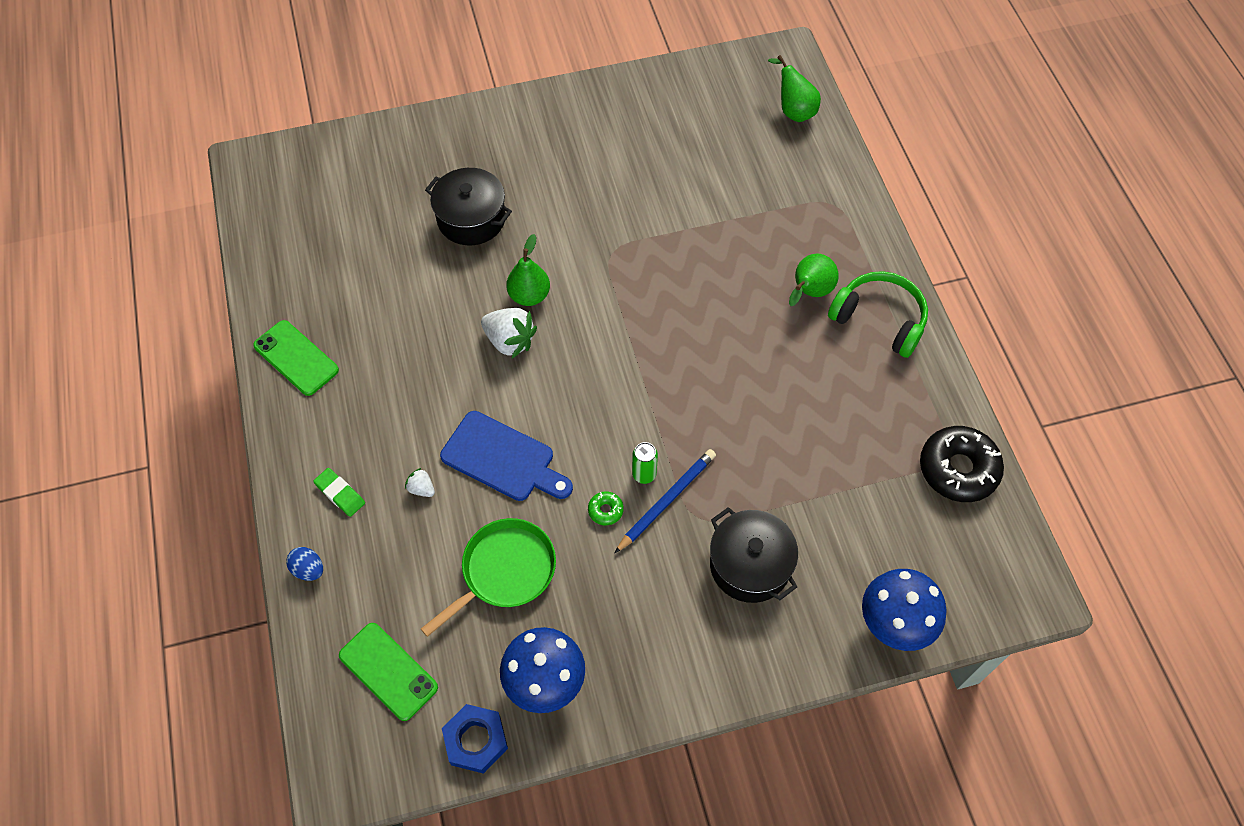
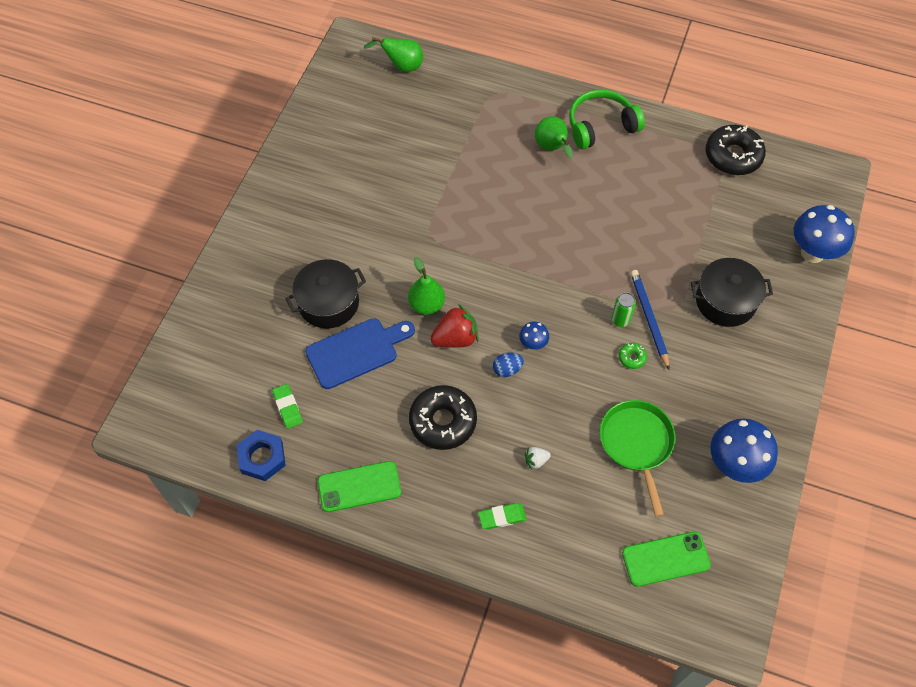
camera: 55 degrees left, 0 degrees up
(308, 569) = (550, 571): blue egg -> blue egg (507, 369)
(339, 255) = (288, 407): none -> green eraser
(410, 384) = (443, 421): none -> black donut
(476, 740) = (750, 530): blue nut -> blue nut (262, 458)
(502, 459) = (548, 396): blue cutting board -> blue cutting board (356, 352)
(510, 341) = (455, 338): white strawberry -> red strawberry
(553, 411) = (533, 344): none -> blue mushroom

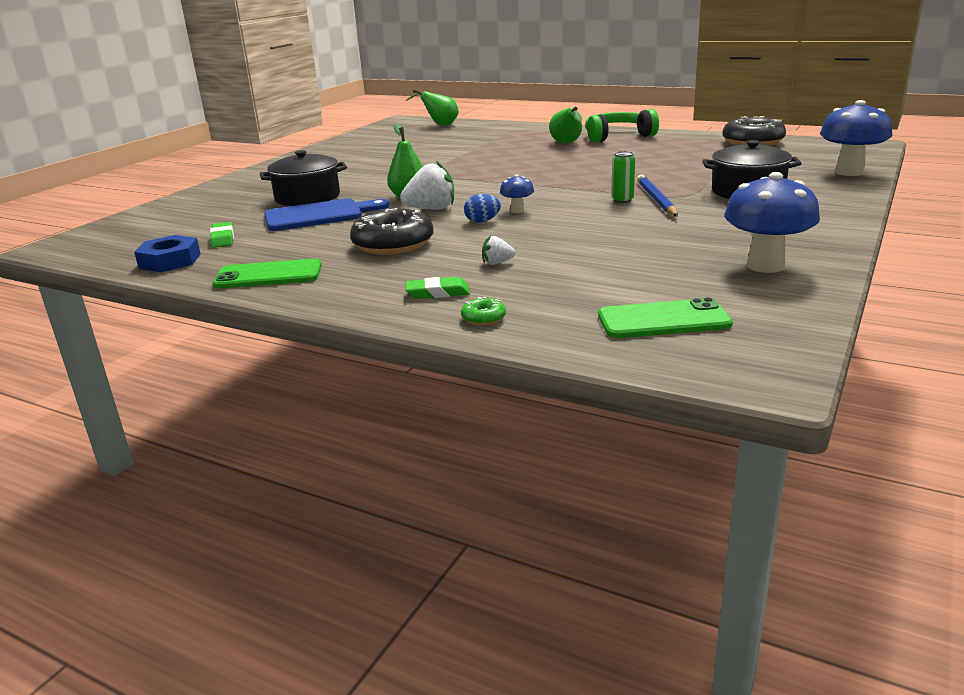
camera: 10 degrees right, 35 degrees down
(455, 338) = (431, 209): red strawberry -> white strawberry
(632, 358) = (633, 215): green donut -> green donut (483, 318)
(637, 444) = (631, 255): green pan -> none

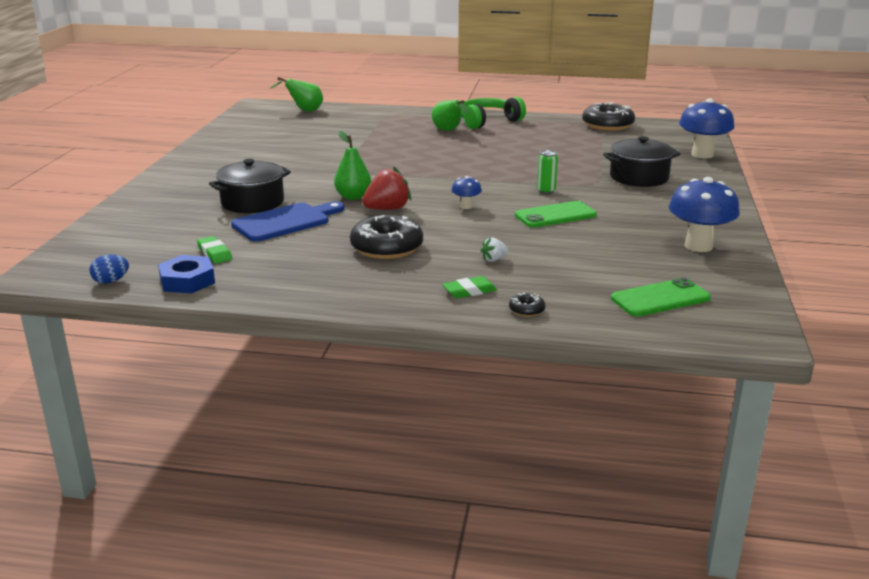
camera: 20 degrees left, 0 degrees up
(268, 275) = (302, 287): green phone -> green phone (555, 215)
(431, 209) = (387, 209): white strawberry -> red strawberry
(482, 221) = (445, 219): blue egg -> blue egg (111, 281)
(483, 318) = (526, 310): green donut -> black donut
(656, 199) = (573, 189): blue pencil -> none

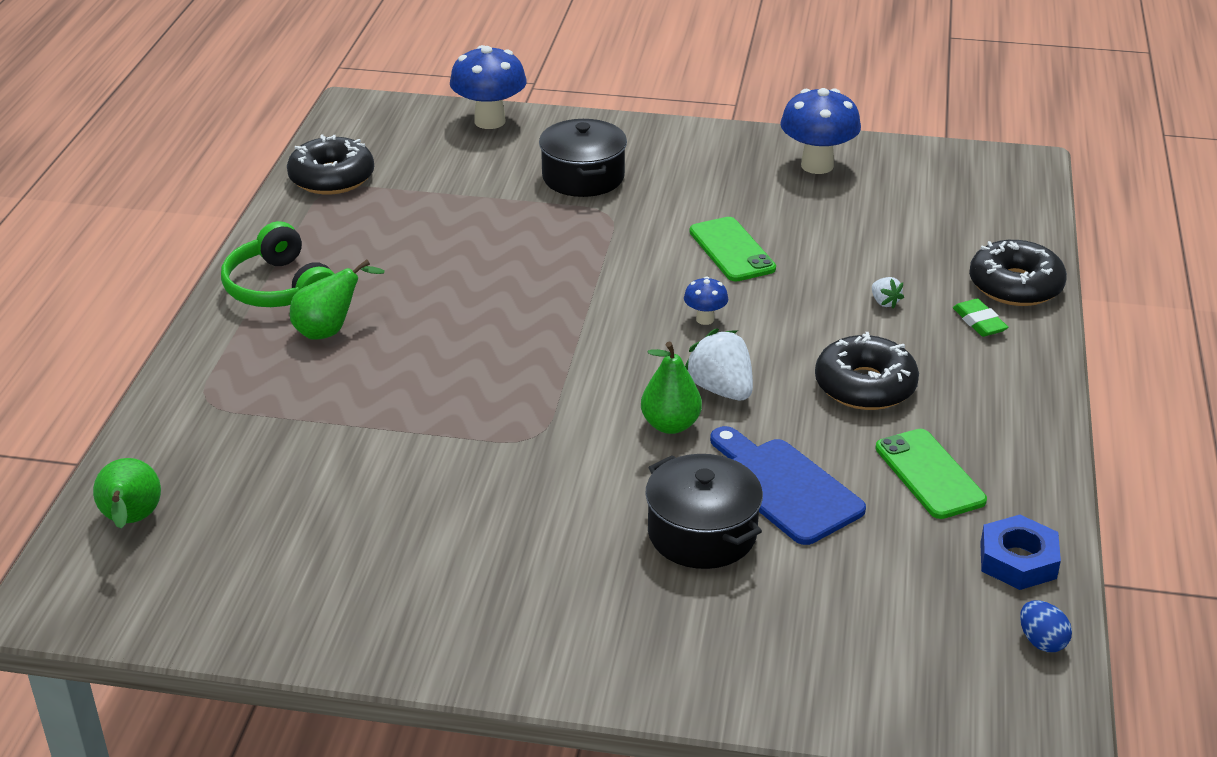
camera: 90 degrees left, 10 degrees up
(215, 253) = (917, 547): green eraser -> none
(387, 209) = (721, 389): red strawberry -> white strawberry
(526, 310) = (1015, 286): black donut -> black donut, size x2.32
(546, 191) = (639, 251): green can -> none
(660, 298) = (962, 204): green phone -> green phone (929, 474)

